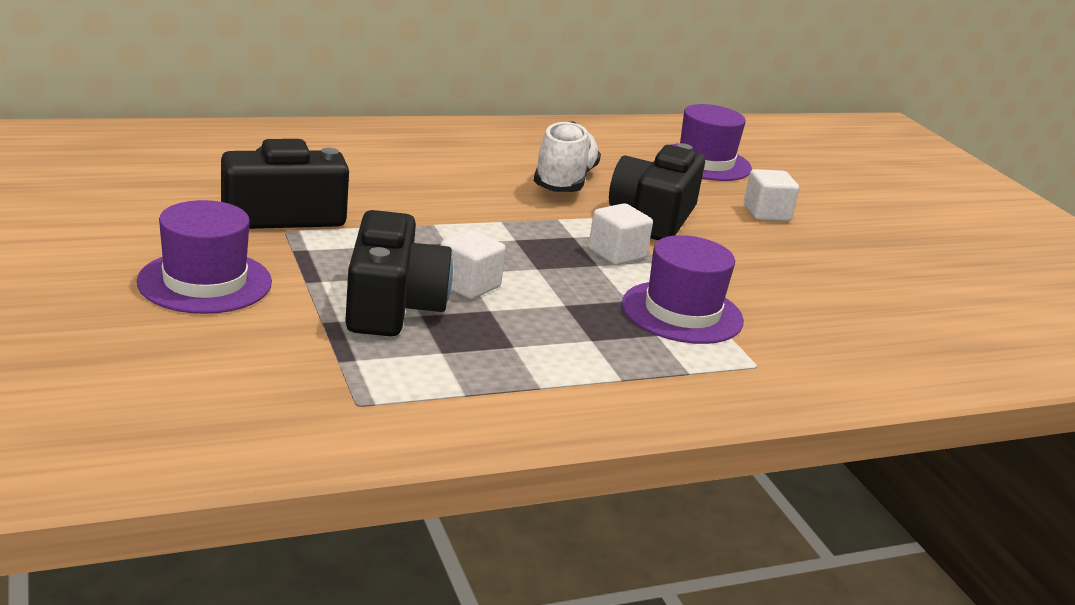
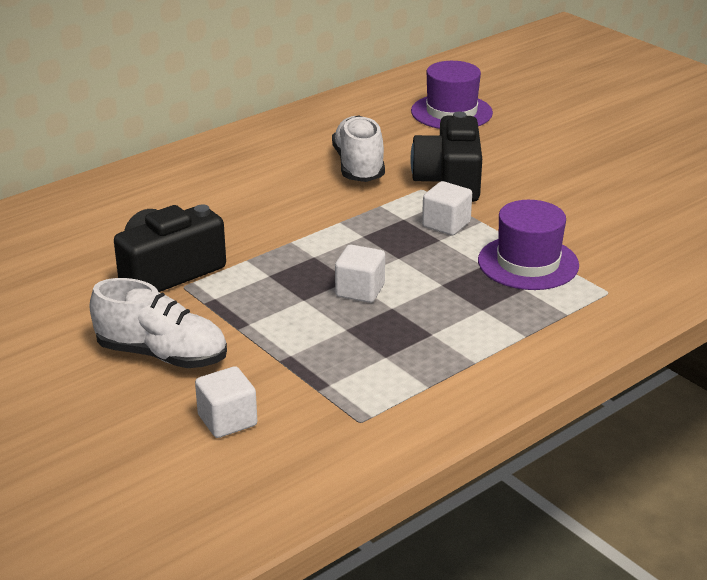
camera: 15 degrees left, 5 degrees up
(205, 282) = (162, 355): purple hat -> white shoe
(392, 306) = (318, 328): black camera -> none
(766, 213) = (528, 148): white cube -> white cube (227, 420)

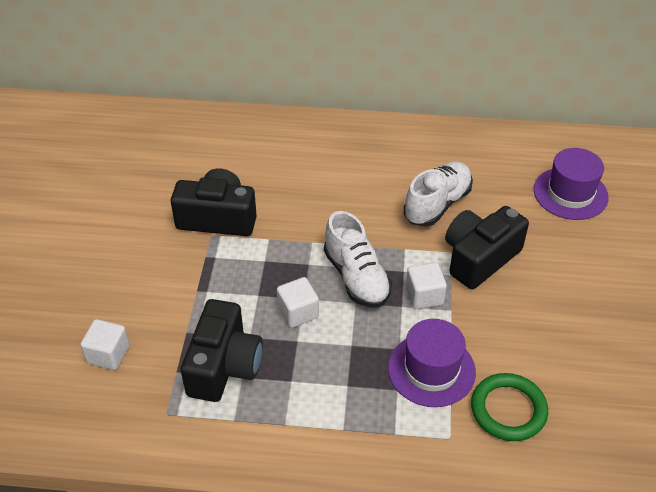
camera: 45 degrees right, 15 degrees up
(162, 355) = (138, 280): white shoe -> white shoe (356, 277)
(356, 360) = (224, 366): none -> black camera
(619, 253) = (508, 410): none -> green ring

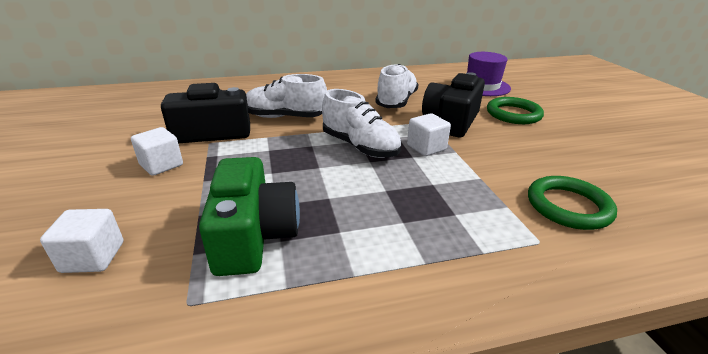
camera: 20 degrees left, 15 degrees down
(224, 366) = (254, 235): black camera -> green camera
(298, 207) = (285, 117): none -> white shoe
(298, 312) = (318, 177): white cube -> white cube (161, 165)
(431, 370) = (474, 193): purple hat -> none
(566, 262) = (513, 114): none -> green ring

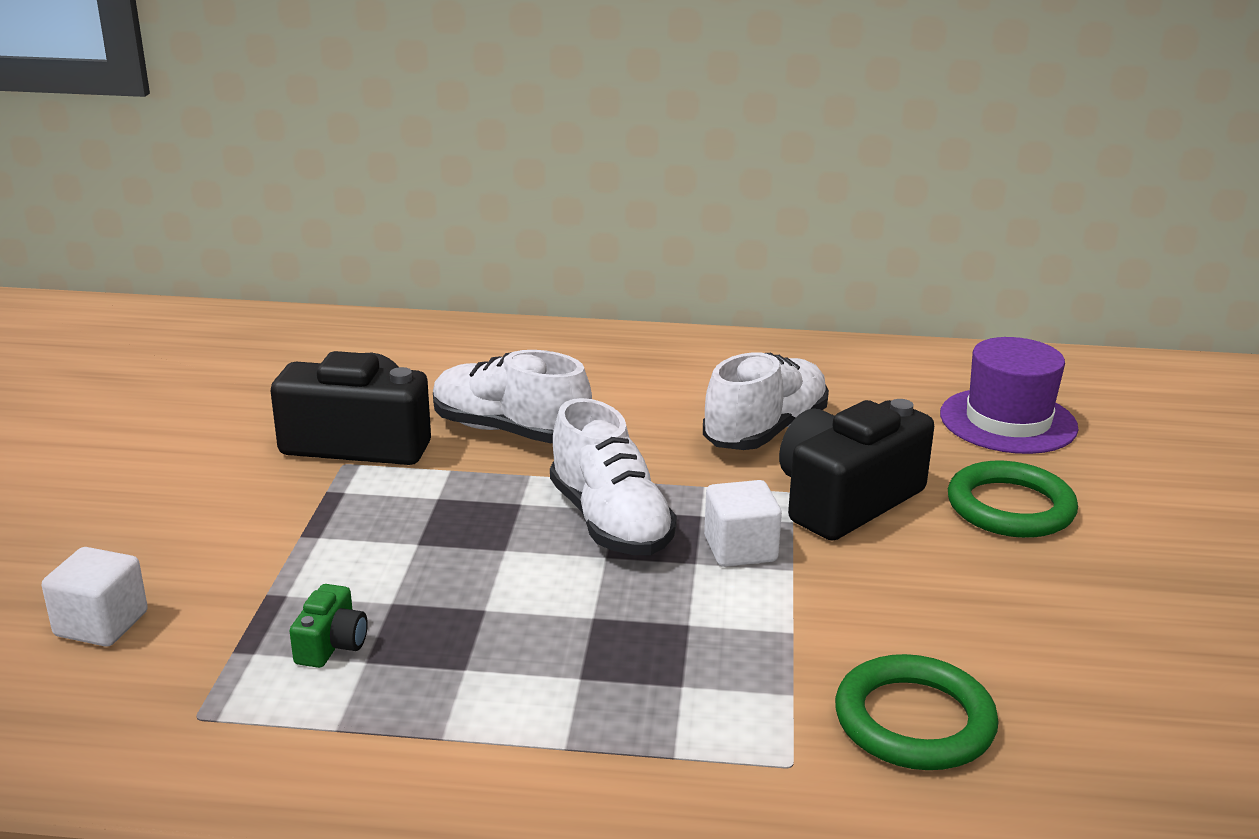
camera: 20 degrees right, 5 degrees down
(161, 165) = (248, 493): white cube -> none
(254, 235) = (331, 644): green camera -> green camera, size x0.44

